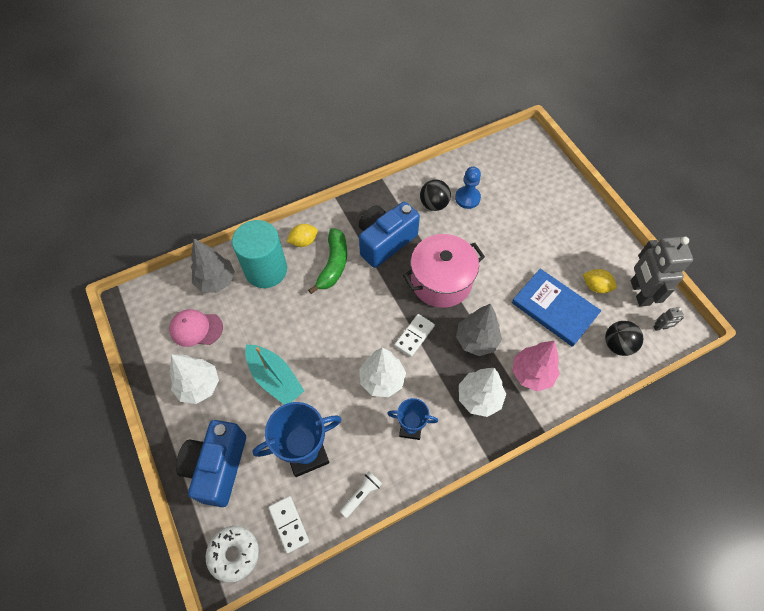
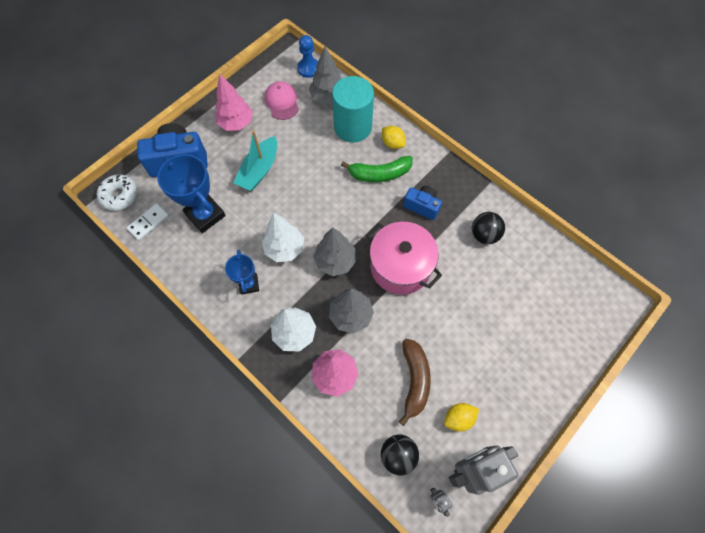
camera: 70 degrees right, 5 degrees up
(199, 386) = (236, 123): white tree -> pink tree
(361, 495) = (183, 265): white flashlight -> none
(385, 241) = (422, 206): blue camera -> blue camera, size x0.58
(414, 336) = (335, 261): white domino -> grey tree
(467, 198) = (507, 263): blue pawn -> blue pawn (308, 68)
(554, 308) = (414, 380): blue book -> brown banana
(595, 286) = (458, 418): yellow lemon -> yellow lemon turned 60 degrees clockwise

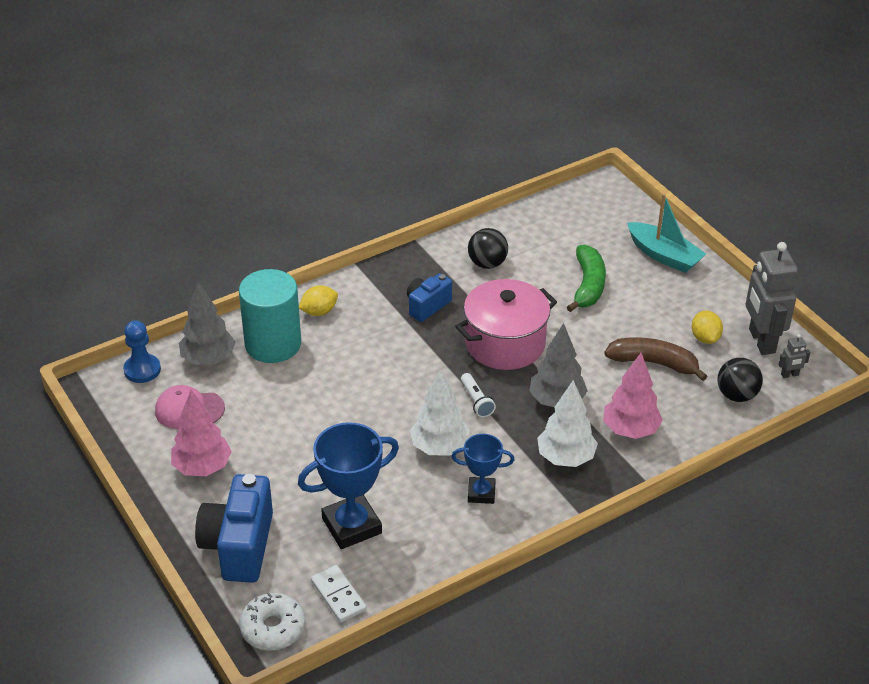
camera: 75 degrees left, 25 degrees down
(259, 170) = (300, 454): turquoise boat -> turquoise boat (664, 255)
(335, 261) = (476, 401): grey tree -> white flashlight
(379, 174) = (362, 334): green banana -> green banana (588, 285)

